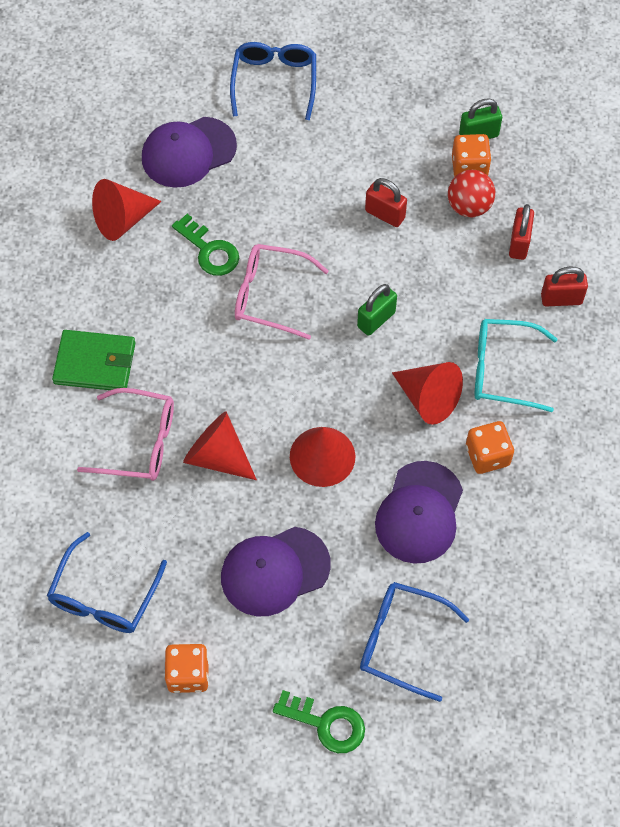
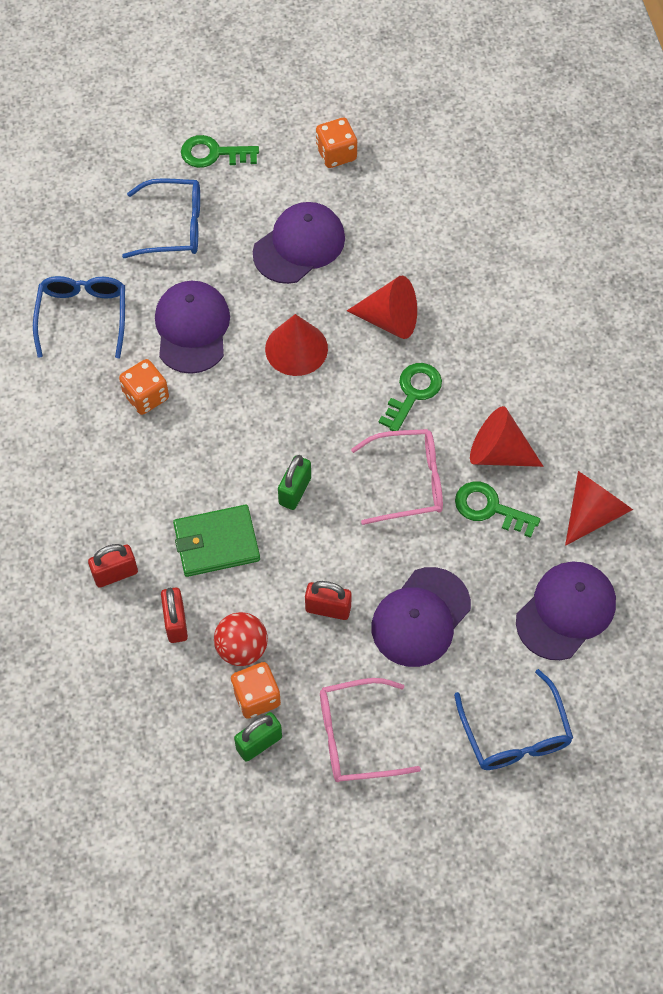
camera: 160 degrees right, 0 degrees up
(95, 363) = (541, 364): green wallet -> green wallet (216, 543)
(104, 596) = (430, 185): blue glasses -> blue glasses (83, 316)
(139, 442) = (464, 309): pink glasses -> pink glasses (356, 737)
(229, 374) = (413, 393): none -> green key
(310, 184) = (420, 617): none -> purple cap
(428, 398) = (217, 430): red cone -> red cone (498, 452)
(503, 370) = (154, 480): turquoise glasses -> none

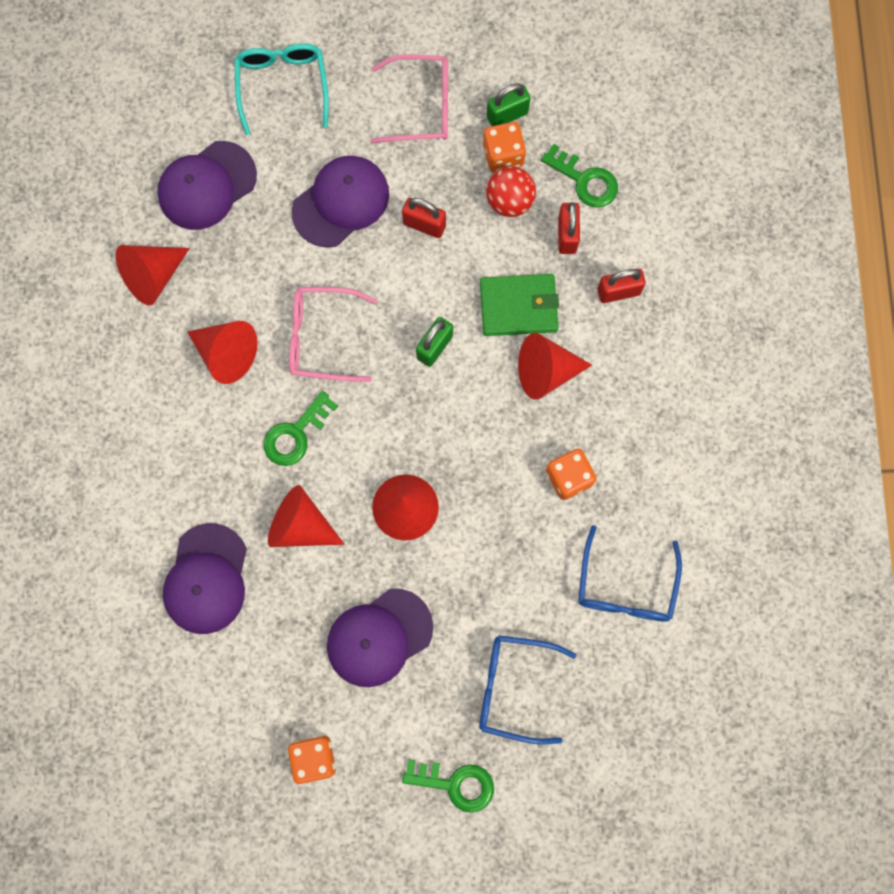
camera: 170 degrees left, 15 degrees up
(180, 486) = (546, 371): none -> red cone
(192, 328) = (511, 551): purple cap -> purple cap (206, 579)
(490, 508) = (250, 297): green key -> green key (585, 180)
(515, 734) = (282, 86): blue glasses -> turquoise glasses

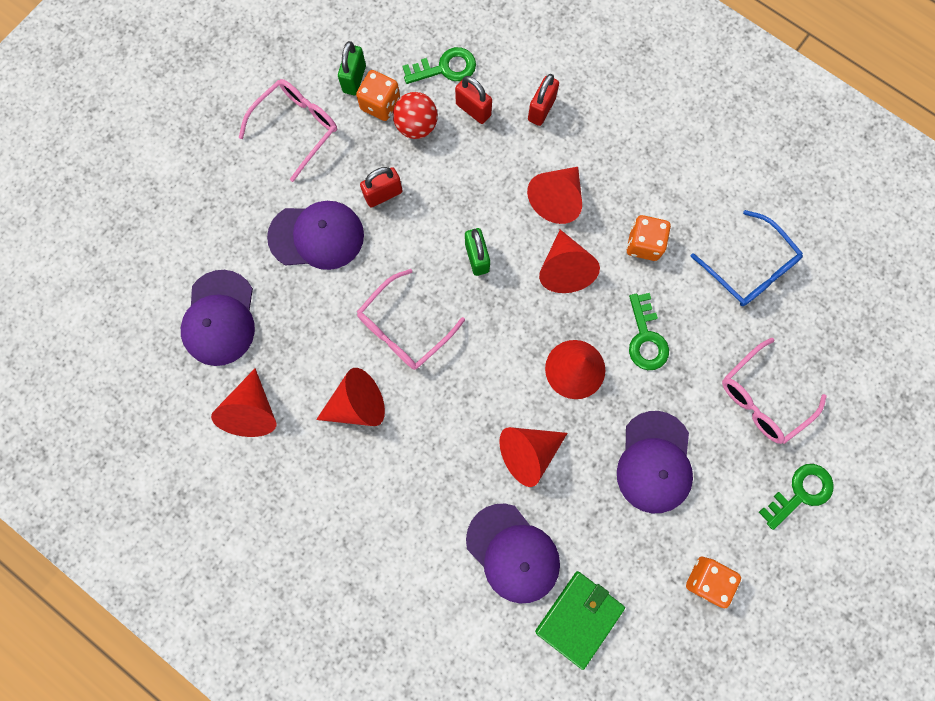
camera: 50 degrees left, 0 degrees up
(282, 86) = (195, 207): turquoise glasses -> none
(296, 434) = (458, 402): green key -> green key (646, 338)
(341, 202) = (317, 236): purple cap -> purple cap turned 90 degrees clockwise
(487, 428) = (564, 269): none -> red cone
(514, 687) = (762, 398): blue glasses -> pink glasses
(518, 306) = (496, 180): green wallet -> green wallet (579, 618)

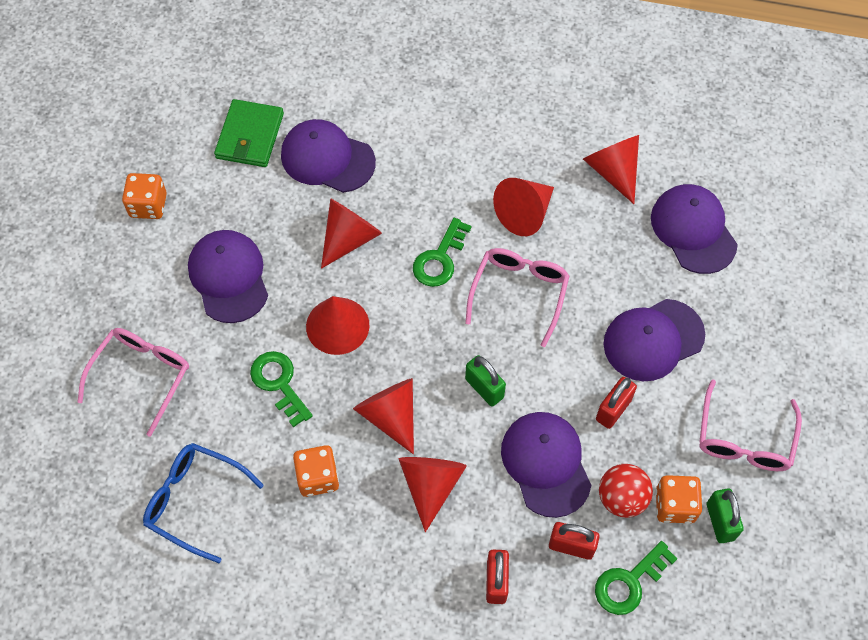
camera: 155 degrees right, 15 degrees down
(459, 176) = (546, 464): none -> purple cap
(800, 493) = (80, 307): green key -> green key (440, 259)

